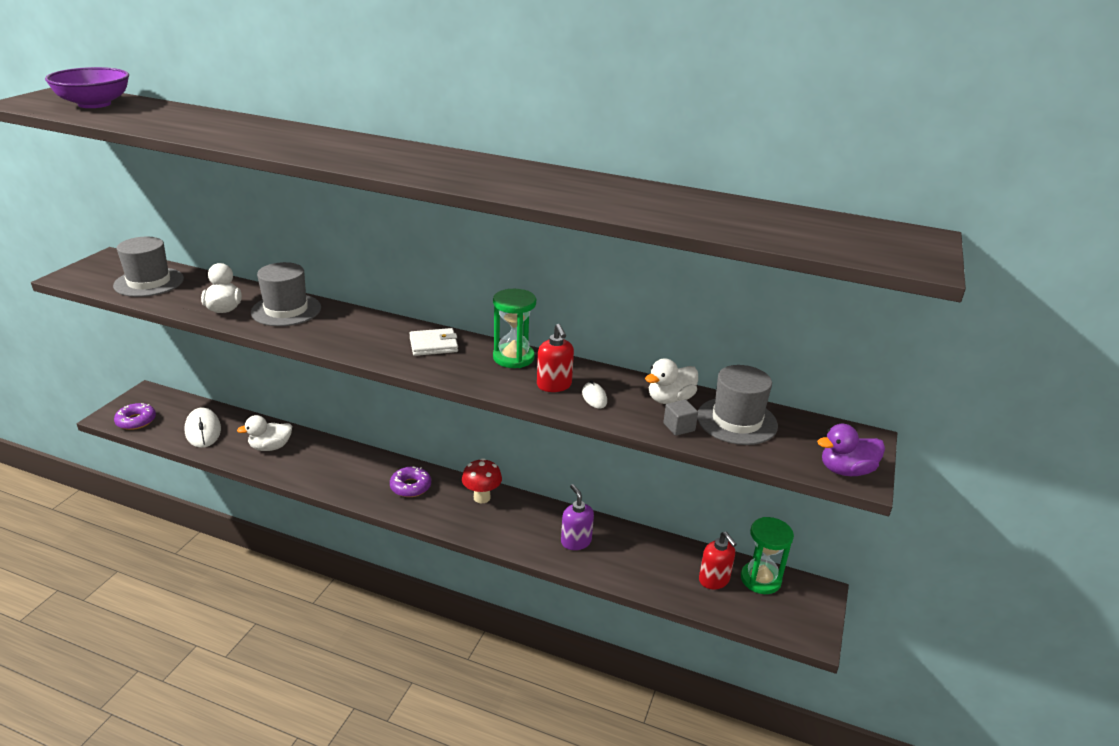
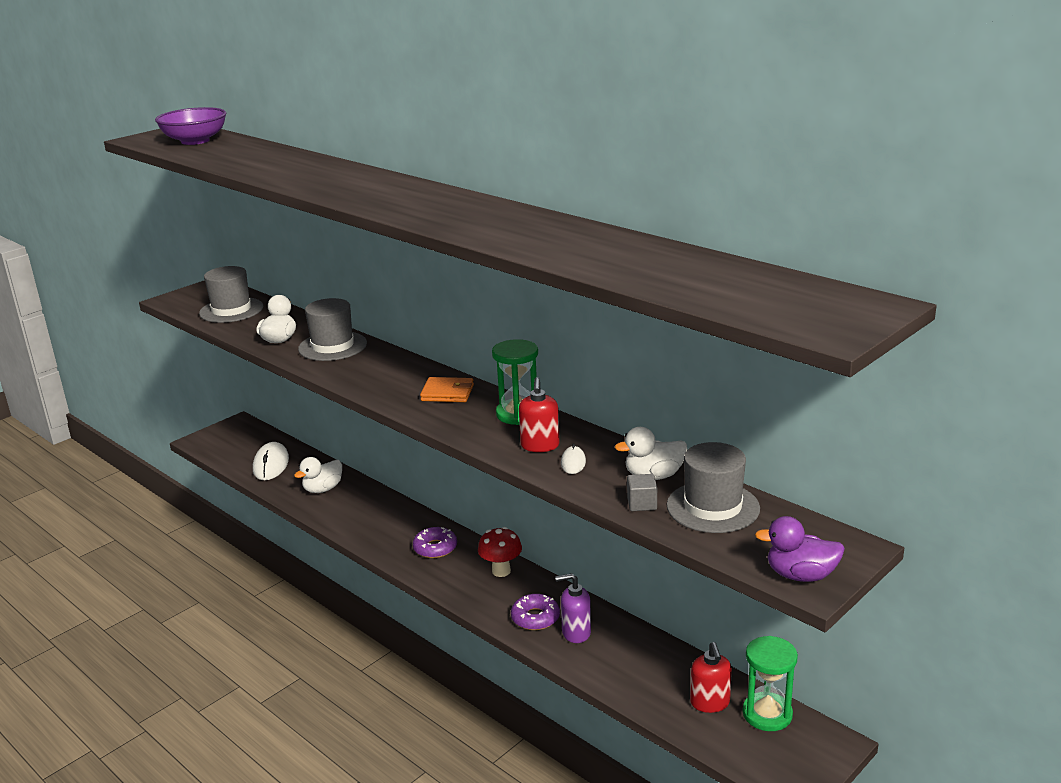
camera: 25 degrees right, 5 degrees down
(136, 421) = (218, 448): purple donut -> purple donut (535, 618)
(270, 447) = (323, 489): white duck -> white duck turned 45 degrees counterclockwise
(433, 345) = (447, 393): white wallet -> orange wallet
(576, 541) = (576, 632): purple soap dispenser -> purple soap dispenser turned 90 degrees counterclockwise

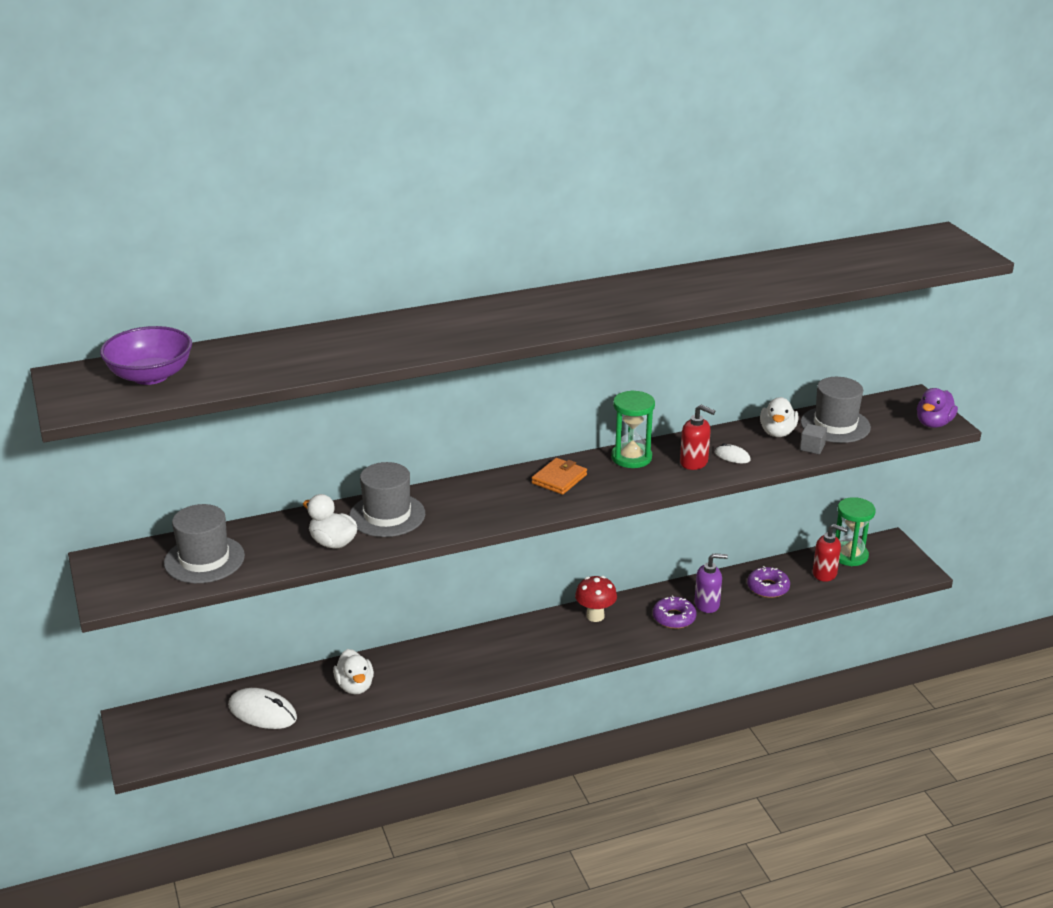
camera: 65 degrees left, 5 degrees up
(435, 548) = (529, 642): purple donut -> purple donut (768, 587)
(576, 632) = (707, 604): purple soap dispenser -> purple soap dispenser turned 120 degrees counterclockwise

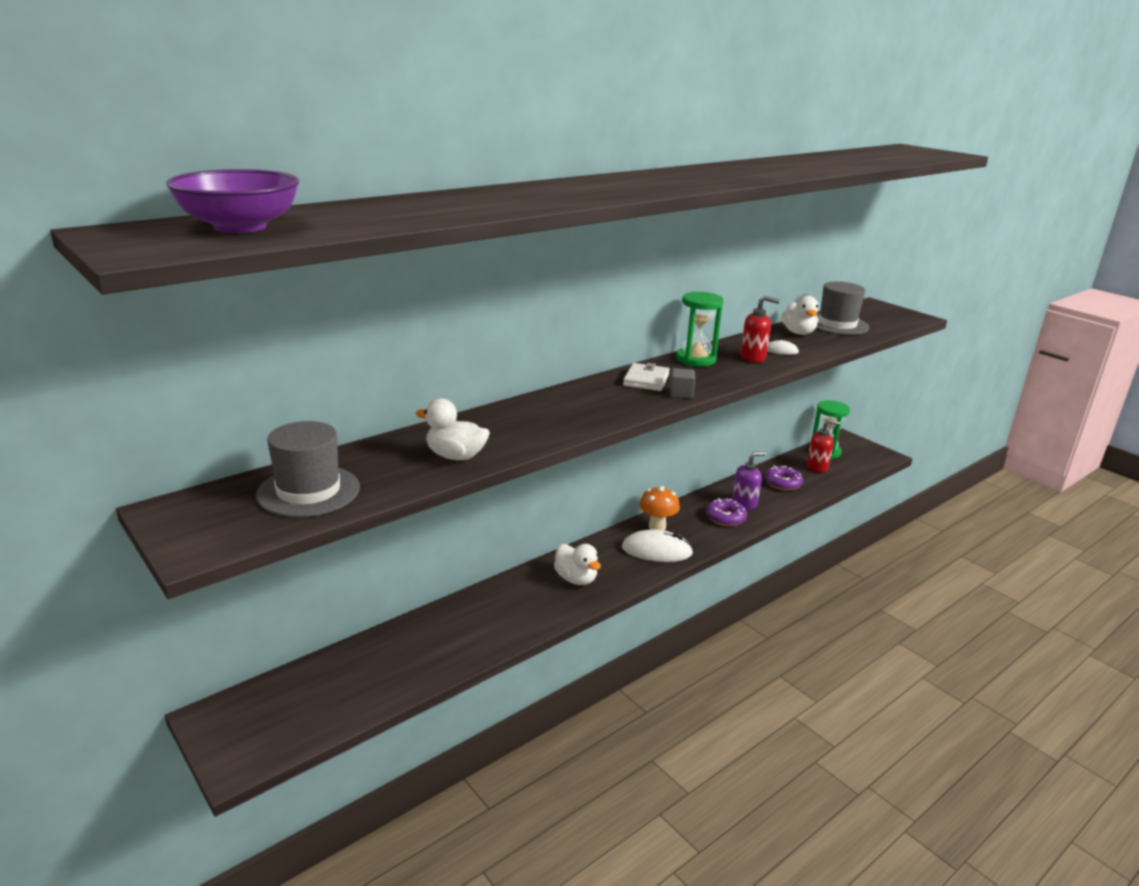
camera: 20 degrees left, 5 degrees down
(262, 712) = (371, 677): white mouse -> white mouse (657, 550)
(355, 686) = (462, 630): white duck -> white duck (576, 579)
(387, 515) = (498, 426): grey hat -> none
(559, 479) = (646, 380): orange wallet -> white wallet
(595, 616) = (657, 527): red mushroom -> orange mushroom
(812, 448) = (837, 339): grey cube -> grey cube (681, 393)
(933, 423) = (908, 318): purple duck -> none

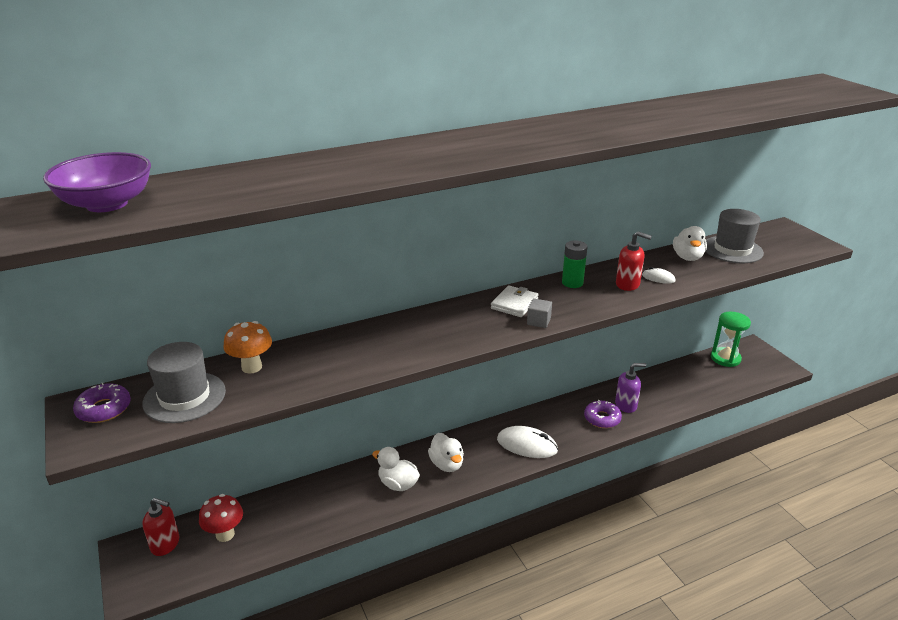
camera: 15 degrees right, 5 degrees up
(336, 683) = (225, 534): none -> red mushroom
(455, 456) = (313, 373): white duck -> white duck (398, 484)
(657, 527) = (536, 421): orange mushroom -> orange mushroom (252, 367)
(696, 359) = (572, 283): green hourglass -> green battery
(782, 483) = (670, 388): purple donut -> purple donut (104, 409)
(817, 467) = (711, 374): red soap dispenser -> red soap dispenser (165, 544)

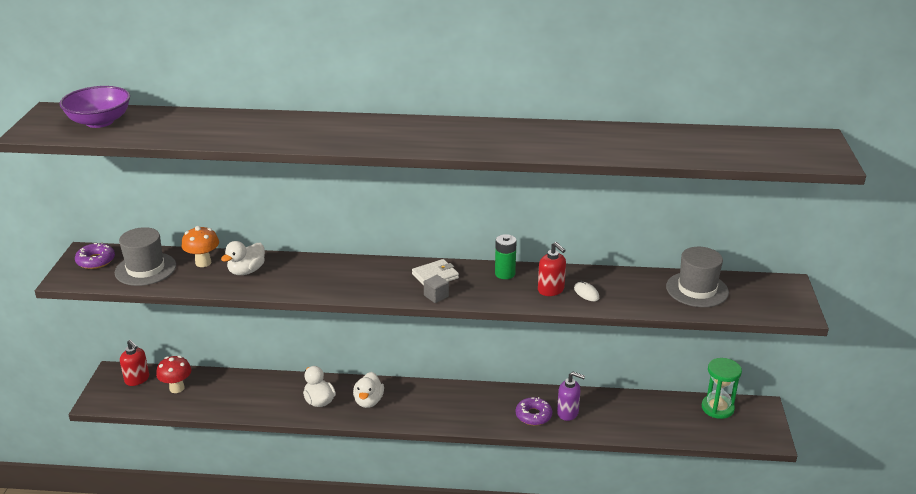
camera: 30 degrees right, 0 degrees up
(527, 445) = (446, 411): white mouse -> none
(687, 257) = (641, 283): white duck -> white duck (246, 271)

